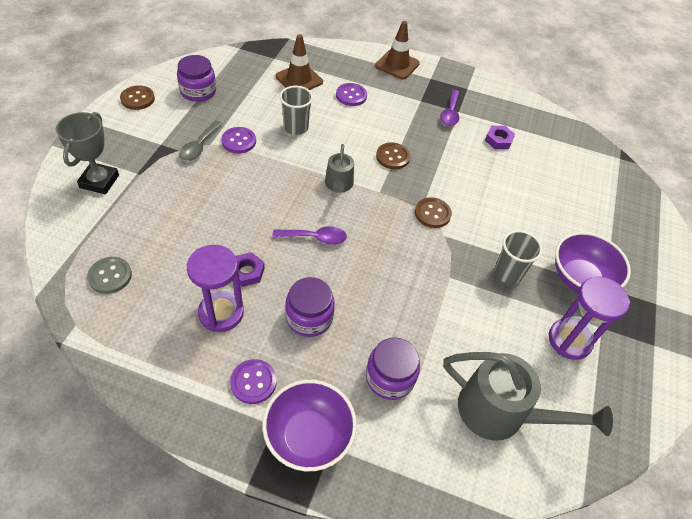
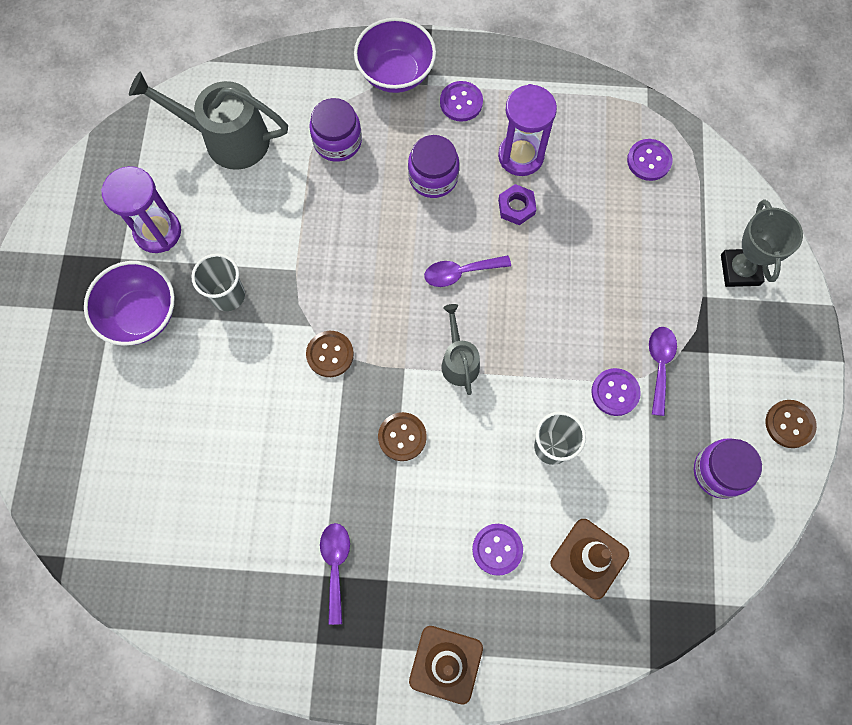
camera: 170 degrees right, 20 degrees up
(110, 276) = (649, 161): grey button -> purple button
(199, 146) = (659, 365): grey spoon -> purple spoon
(498, 140) = (254, 528): purple nut -> none

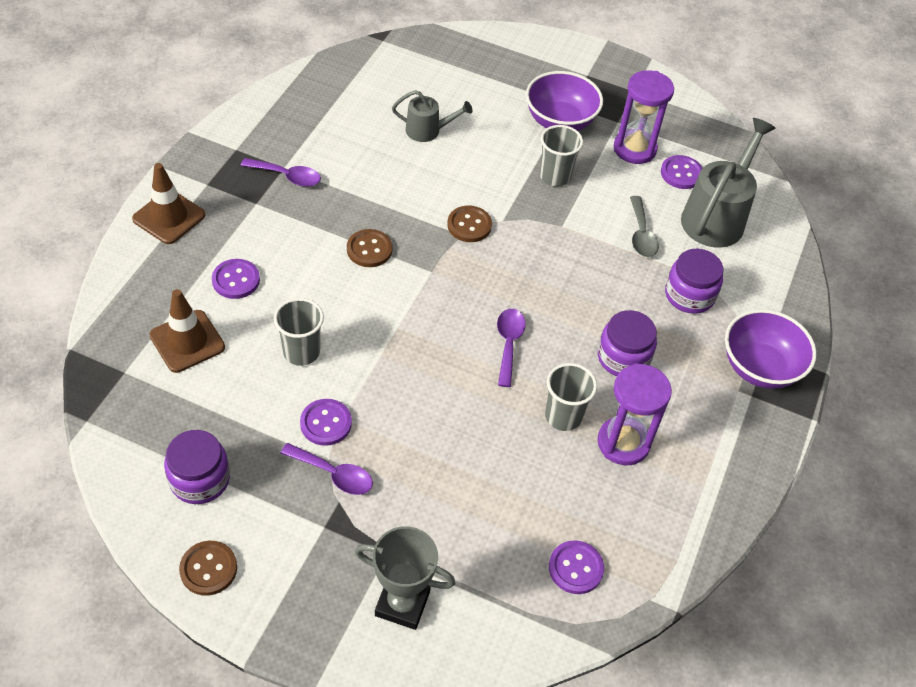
camera: 105 degrees right, 20 degrees down
(278, 197) = (641, 235): none -> grey spoon
(459, 361) = (419, 312): grey watering can -> grey watering can (428, 131)
(461, 102) = (707, 412): purple button -> purple button (681, 173)
(516, 207) = (563, 416): purple nut -> grey cup

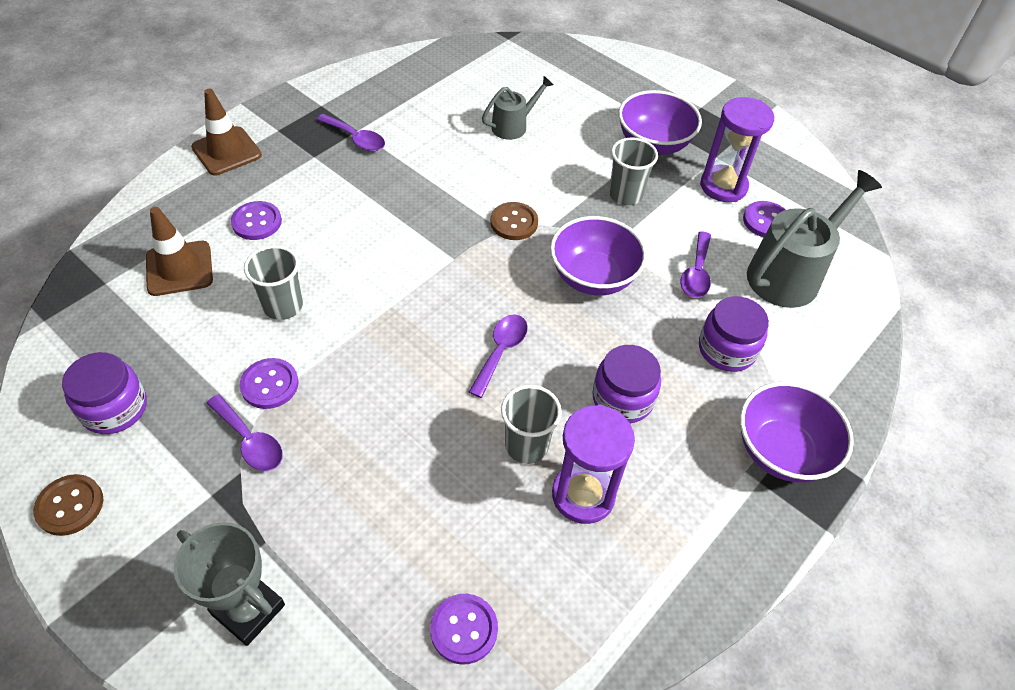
camera: 20 degrees right, 0 degrees up
(369, 249) = (401, 223): brown button -> none
(428, 131) = (514, 126): grey watering can -> grey watering can turned 60 degrees counterclockwise
(558, 259) = (593, 277): none -> purple bowl
(641, 235) = (696, 273): grey spoon -> purple spoon

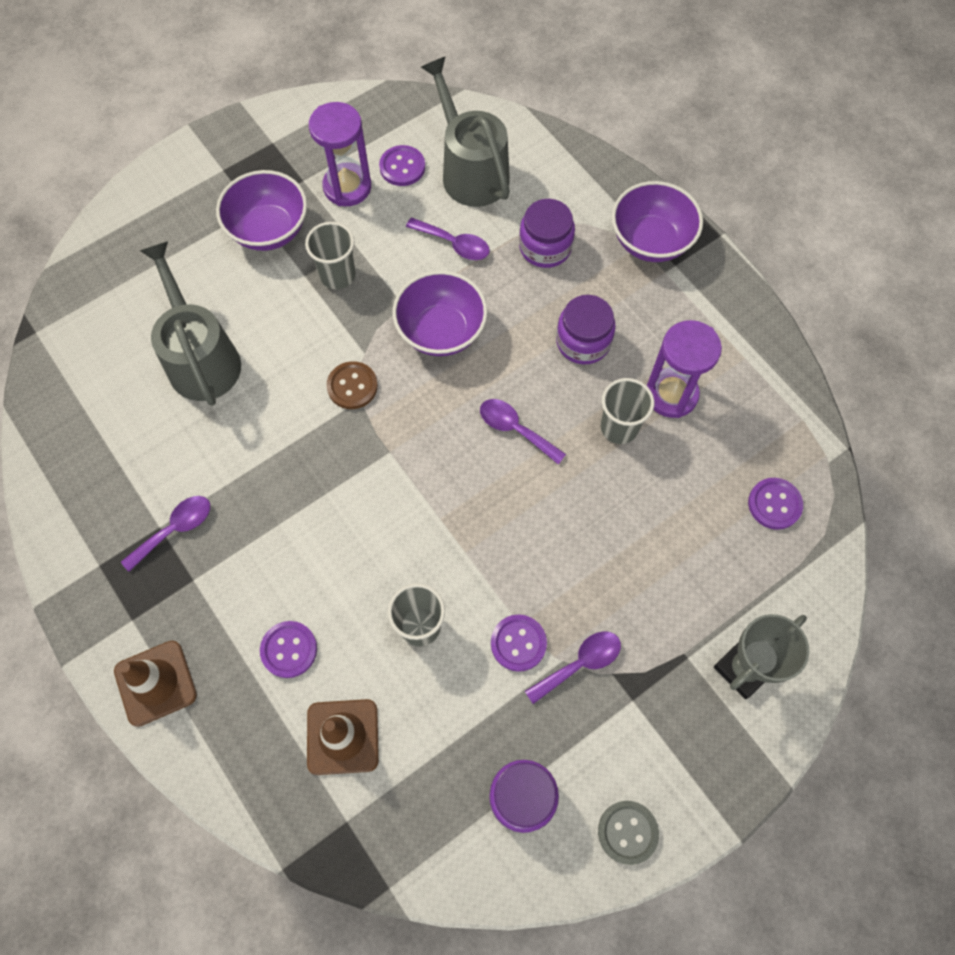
camera: 75 degrees left, 15 degrees up
(70, 506) = (627, 832): brown button -> grey button
(514, 126) = (201, 357): grey watering can -> grey watering can, size x1.80

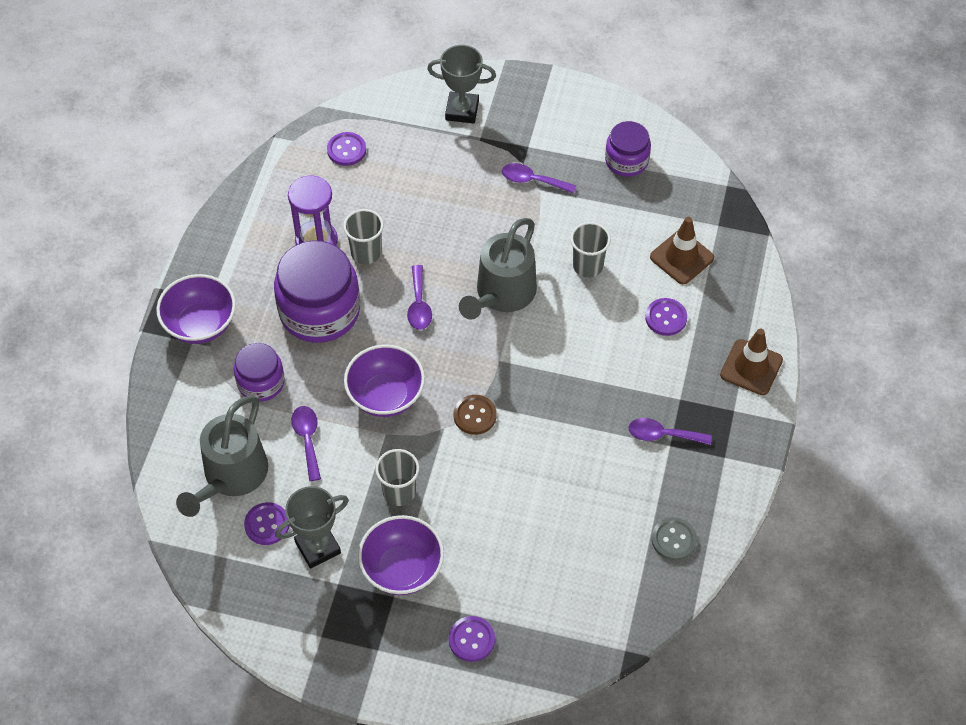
camera: 130 degrees left, 10 degrees down
(201, 357) = (540, 523): grey watering can -> grey watering can (501, 294)
(347, 187) = (318, 547): purple hourglass -> grey trophy
(518, 643) = (550, 214): purple button -> purple button (471, 639)
(583, 341) = (319, 311): purple jar -> purple jar, size x1.76
(627, 832) = (596, 109): grey button -> grey button (673, 540)

